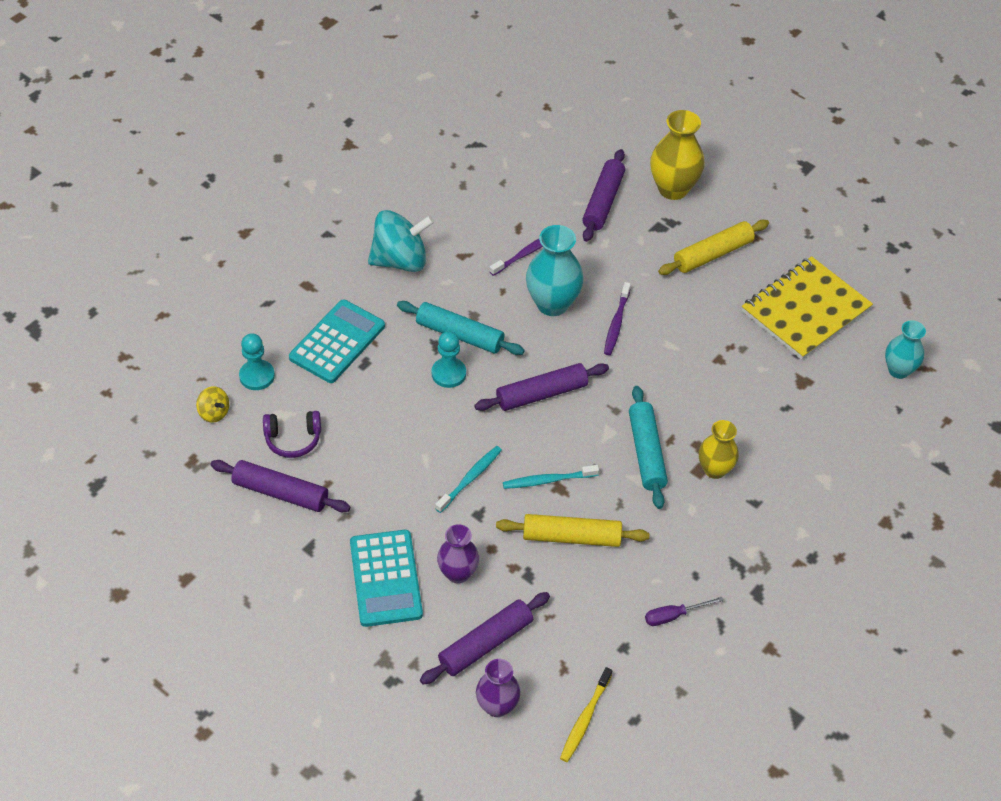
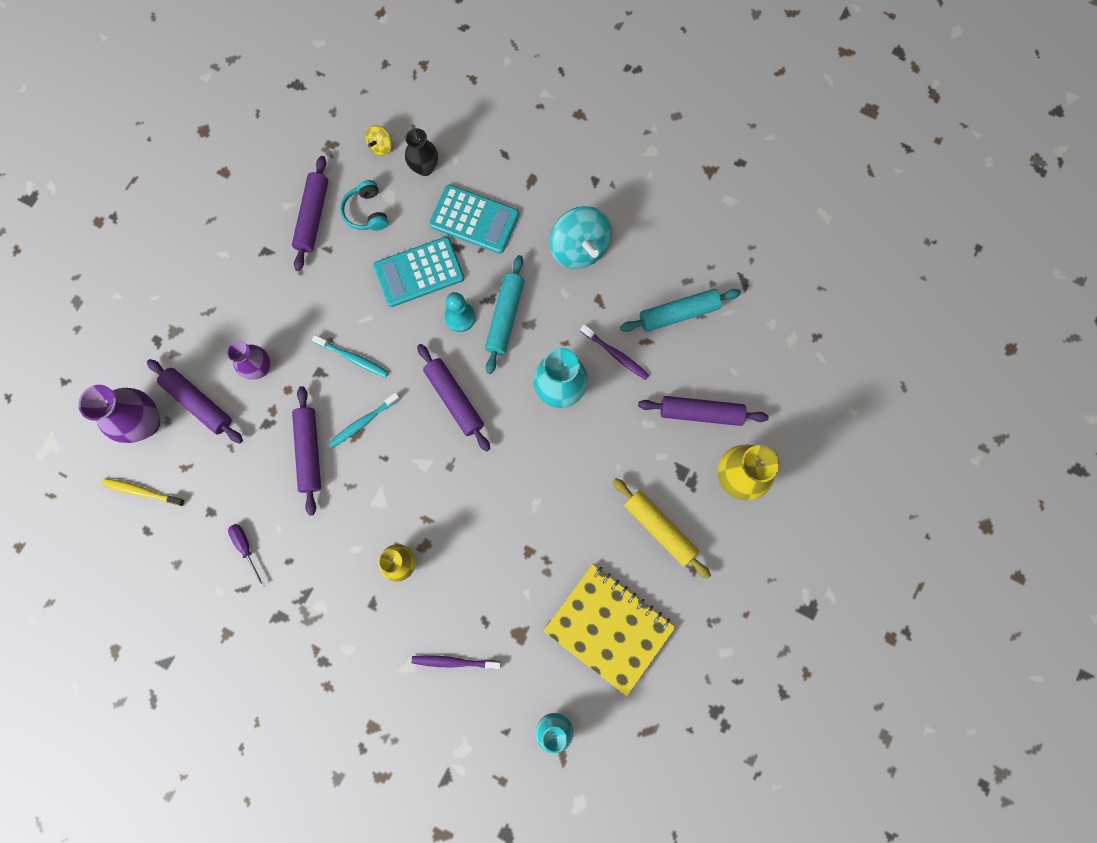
camera: 80 degrees right, 25 degrees up
(257, 376) = (424, 167): turquoise pawn -> black vase
(293, 439) = (366, 212): purple headphones -> turquoise headphones
(385, 578) = (246, 315): turquoise calculator -> turquoise calculator (419, 272)
(497, 706) = (145, 423): purple vase -> purple vase, size x1.54
(548, 480) = (363, 422): turquoise toothbrush -> turquoise toothbrush turned 105 degrees counterclockwise
(571, 537) = (309, 451): yellow rolling pin -> purple rolling pin
(616, 323) = (550, 450): purple toothbrush -> purple toothbrush (454, 662)
(646, 452) = (408, 500): turquoise rolling pin -> turquoise rolling pin (678, 313)

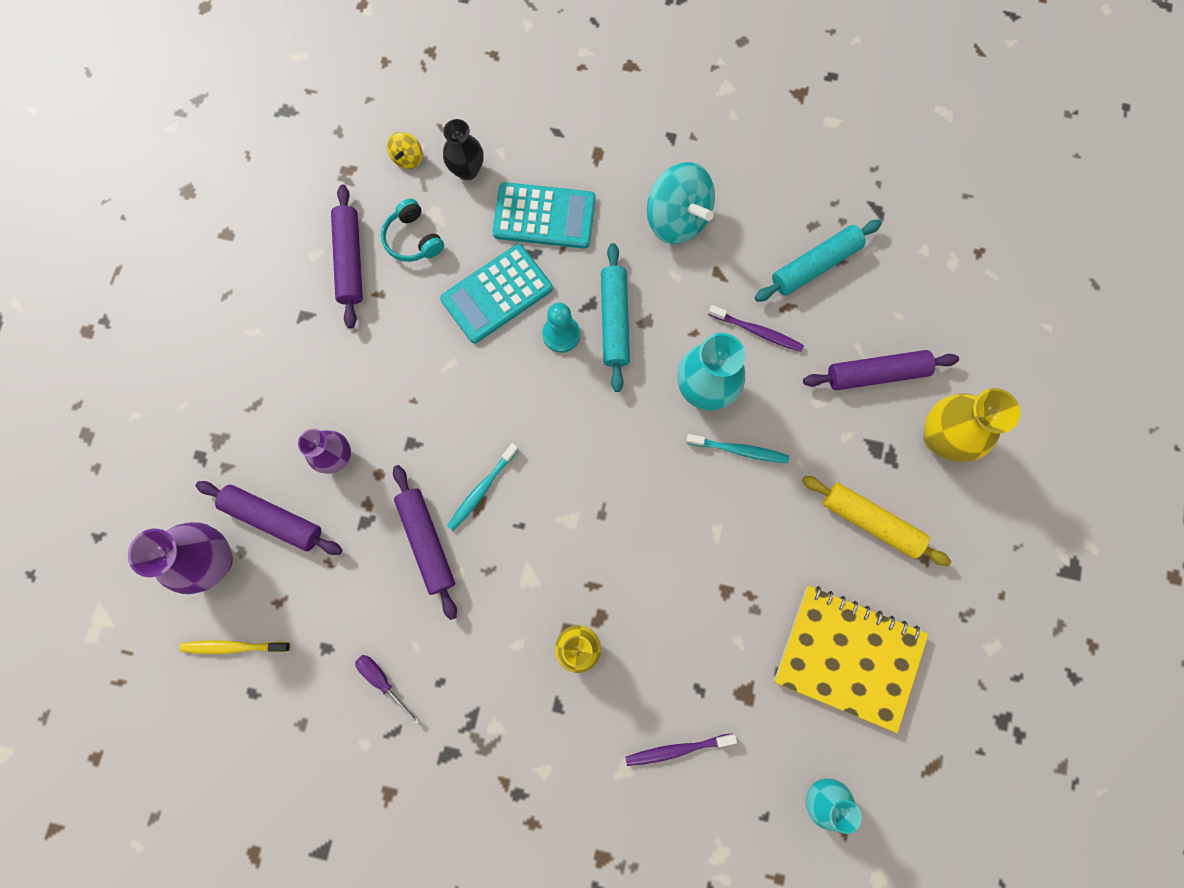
camera: 15 degrees left, 0 degrees up
(353, 358) = (447, 416): turquoise toothbrush -> turquoise toothbrush (738, 450)
(454, 399) = (583, 433): purple rolling pin -> none

